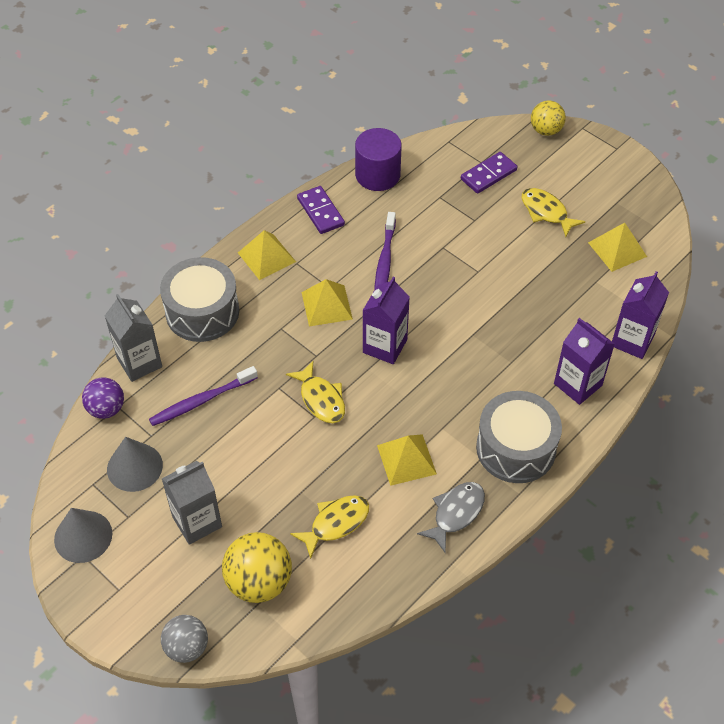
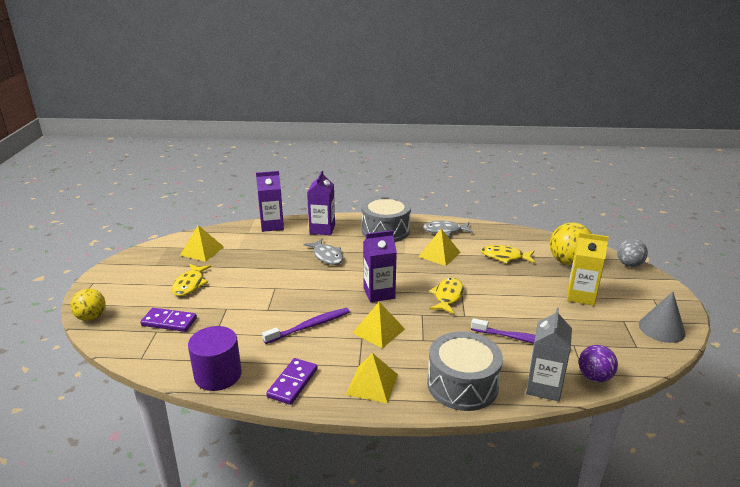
camera: 130 degrees left, 25 degrees down
(134, 467) = (599, 337): grey cone -> none
(197, 521) = (581, 296): grey carton -> yellow carton
(503, 349) = (327, 256): none -> grey fish

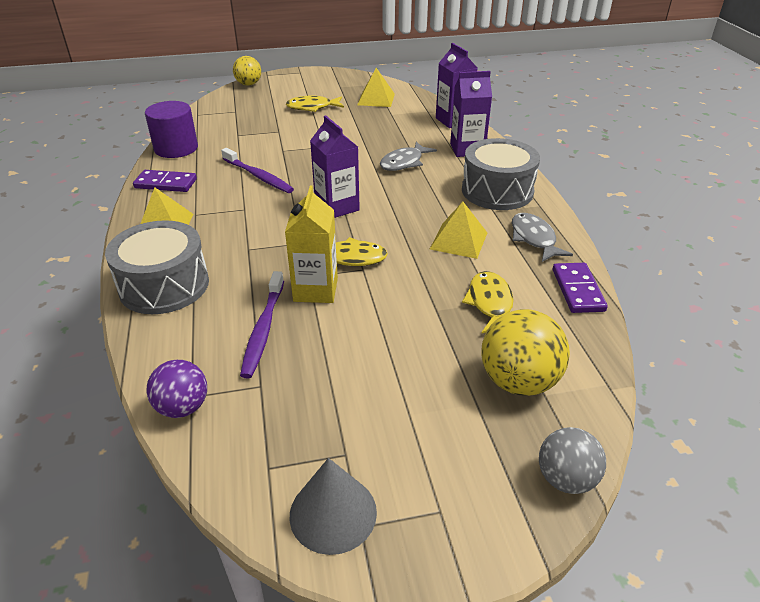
camera: 75 degrees right, 10 degrees up
(169, 322) = (250, 113): purple domino -> purple domino (578, 290)
(378, 331) = (259, 217): yellow pyramid -> none
(543, 387) = (160, 354): grey carton -> none
(581, 296) = (405, 397): yellow carton -> yellow carton (315, 290)

